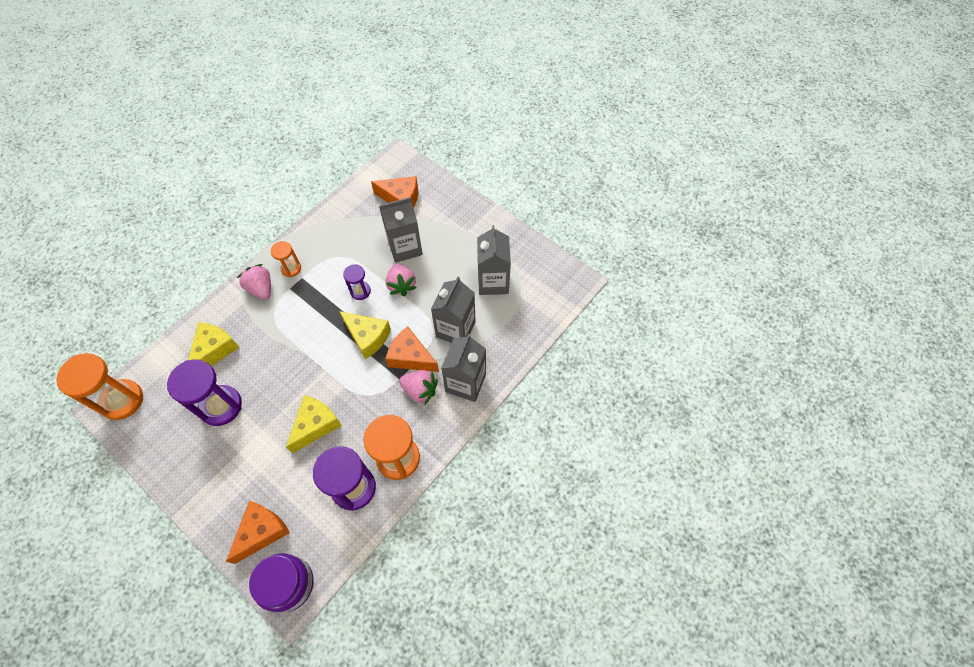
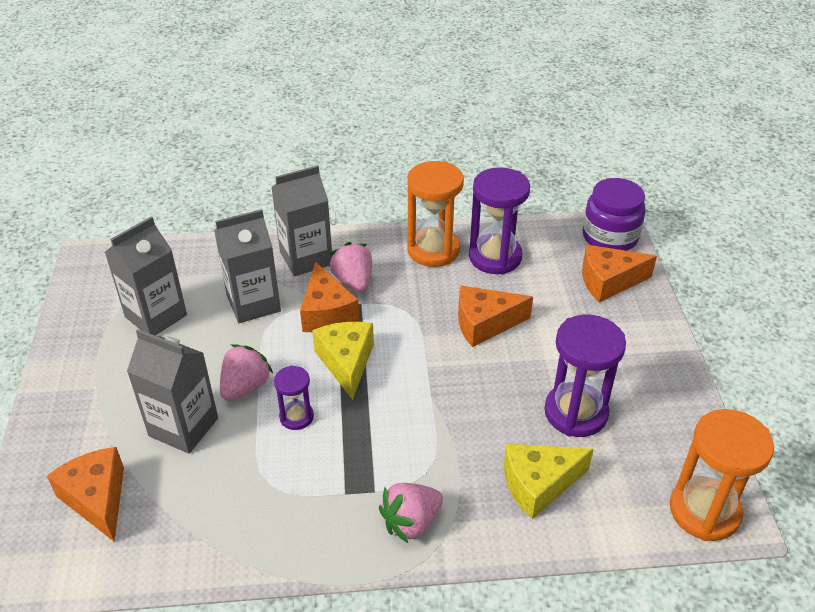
camera: 135 degrees left, 20 degrees down
(261, 288) = (411, 522): pink strawberry -> pink strawberry turned 45 degrees clockwise
(291, 268) = (345, 519): orange hourglass -> none
(315, 425) = (485, 324): yellow cheese -> orange cheese

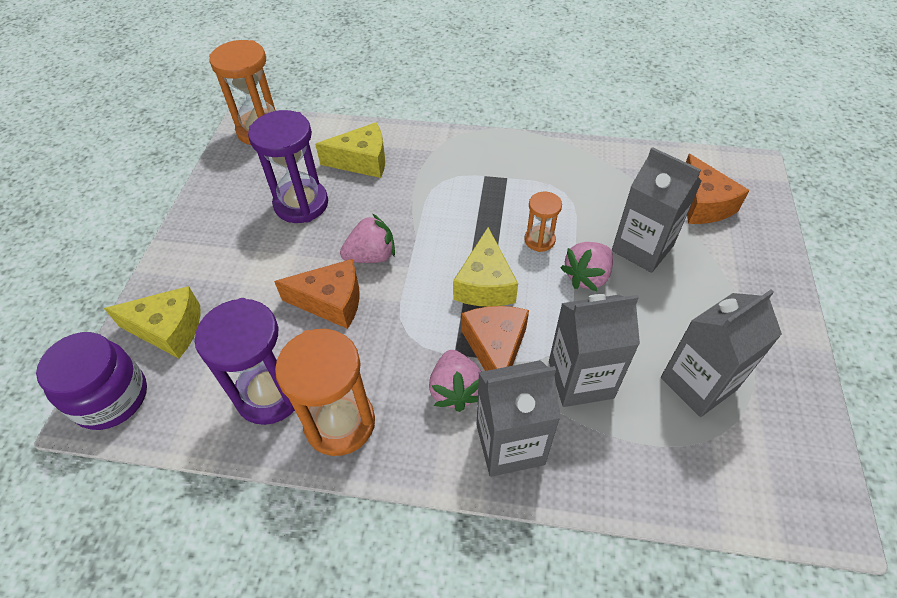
camera: 165 degrees left, 10 degrees up
(296, 417) = (539, 240): purple hourglass -> orange hourglass
(411, 522) = (463, 154): pink strawberry -> pink strawberry (371, 256)
(608, 281) = (168, 329): orange cheese -> yellow cheese

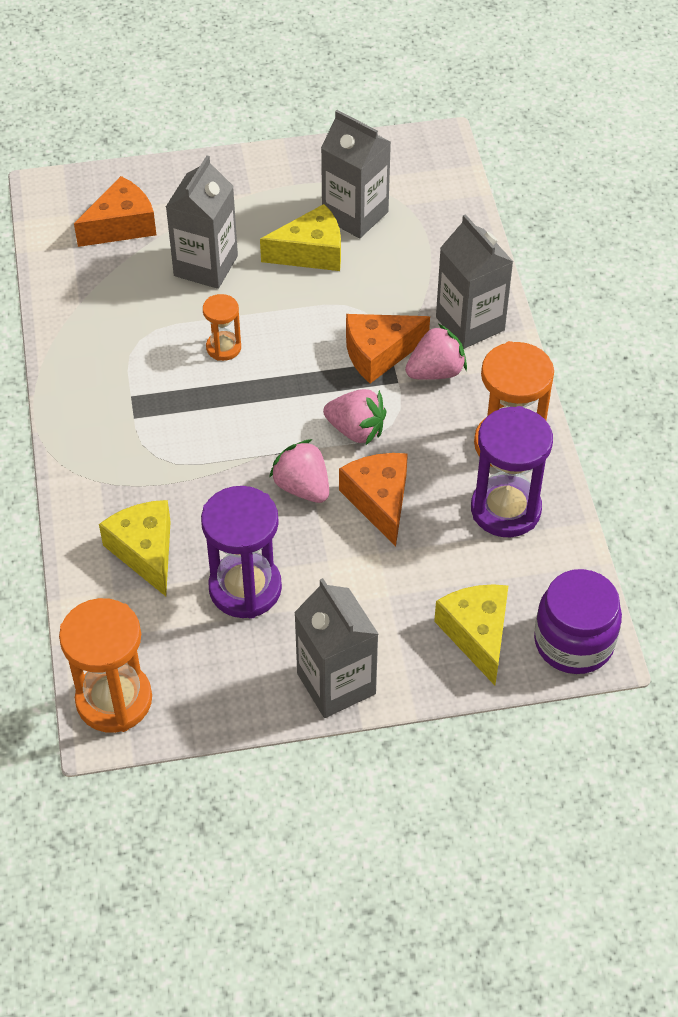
camera: 110 degrees left, 0 degrees up
(485, 284) = (303, 379): yellow cheese -> yellow cheese (310, 252)
(580, 379) = (385, 289): grey carton -> grey carton (336, 684)
(587, 277) = (261, 302): pink strawberry -> pink strawberry (356, 430)

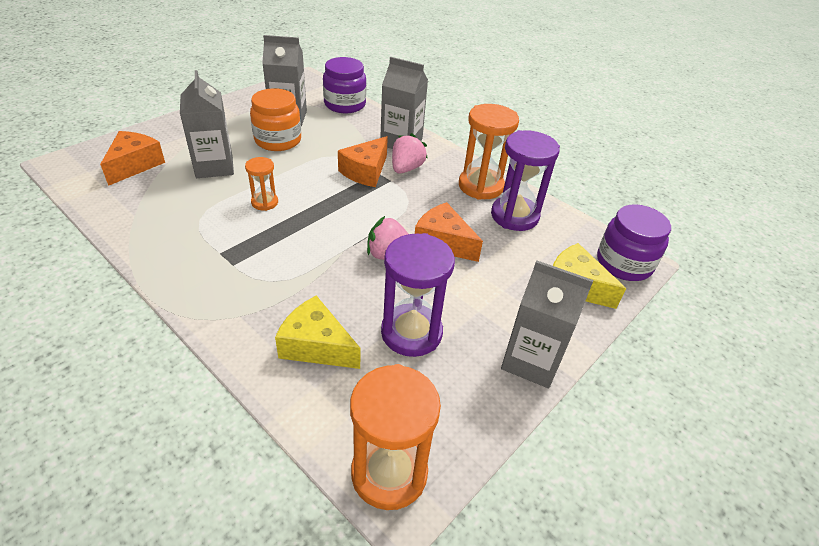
camera: 40 degrees left, 10 degrees down
(310, 252) = (278, 140): yellow cheese -> orange jar
(356, 430) = (391, 212): pink strawberry -> none
(451, 220) = (345, 104): none -> purple jar

